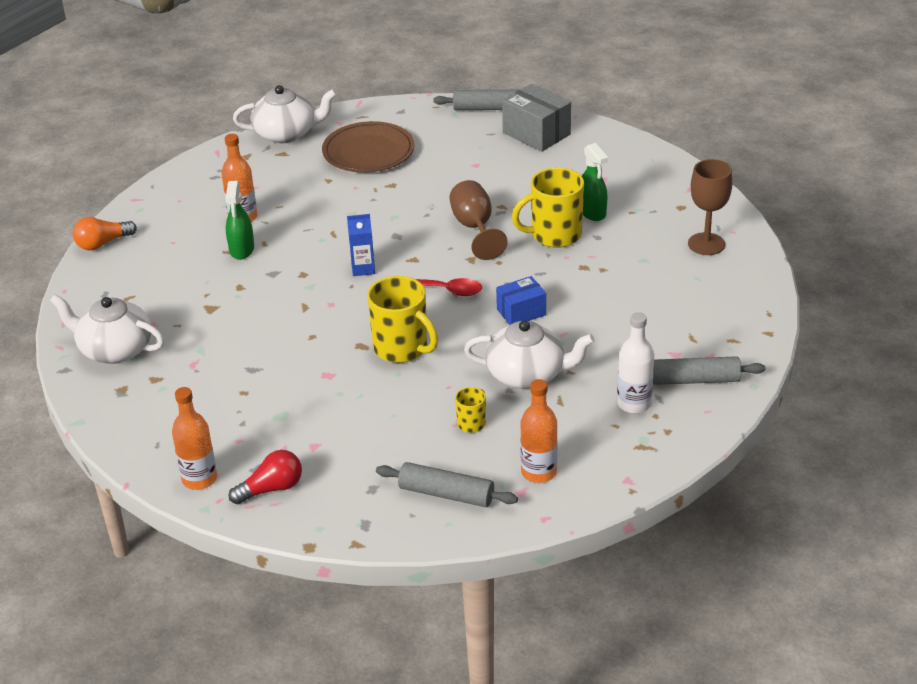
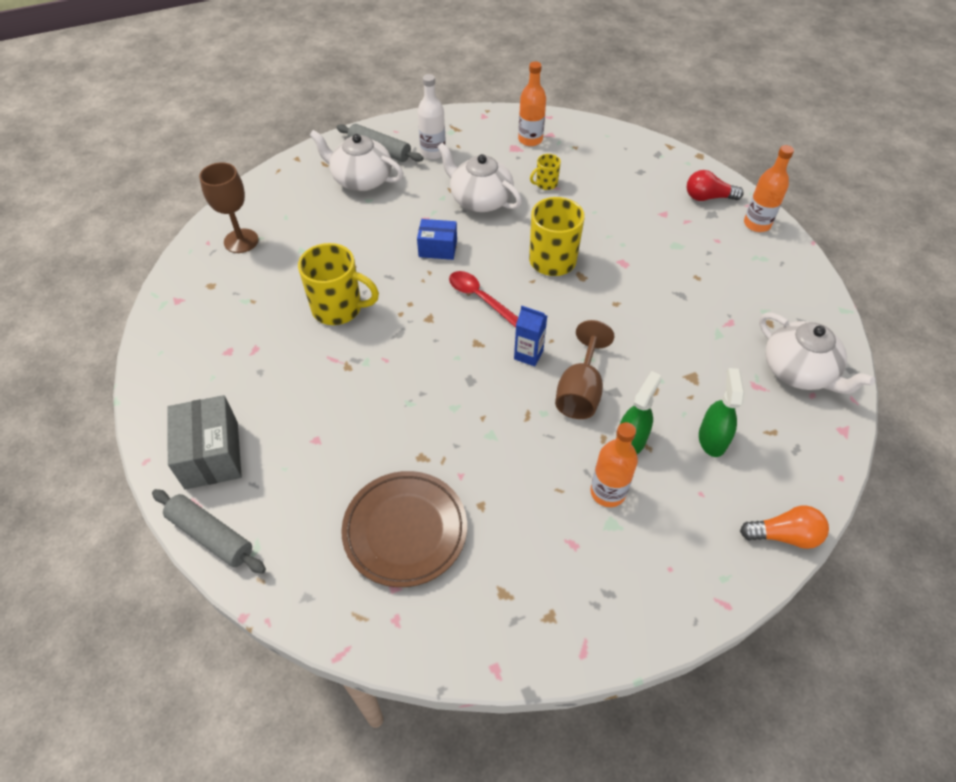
camera: 150 degrees left, 15 degrees up
(286, 133) = (475, 638): white teapot -> white teapot (361, 179)
(446, 494) = (596, 150): grey rolling pin -> none
(475, 228) = (395, 352): brown goblet -> brown goblet (580, 391)
(592, 212) = (282, 317): green spray bottle -> green spray bottle (712, 439)

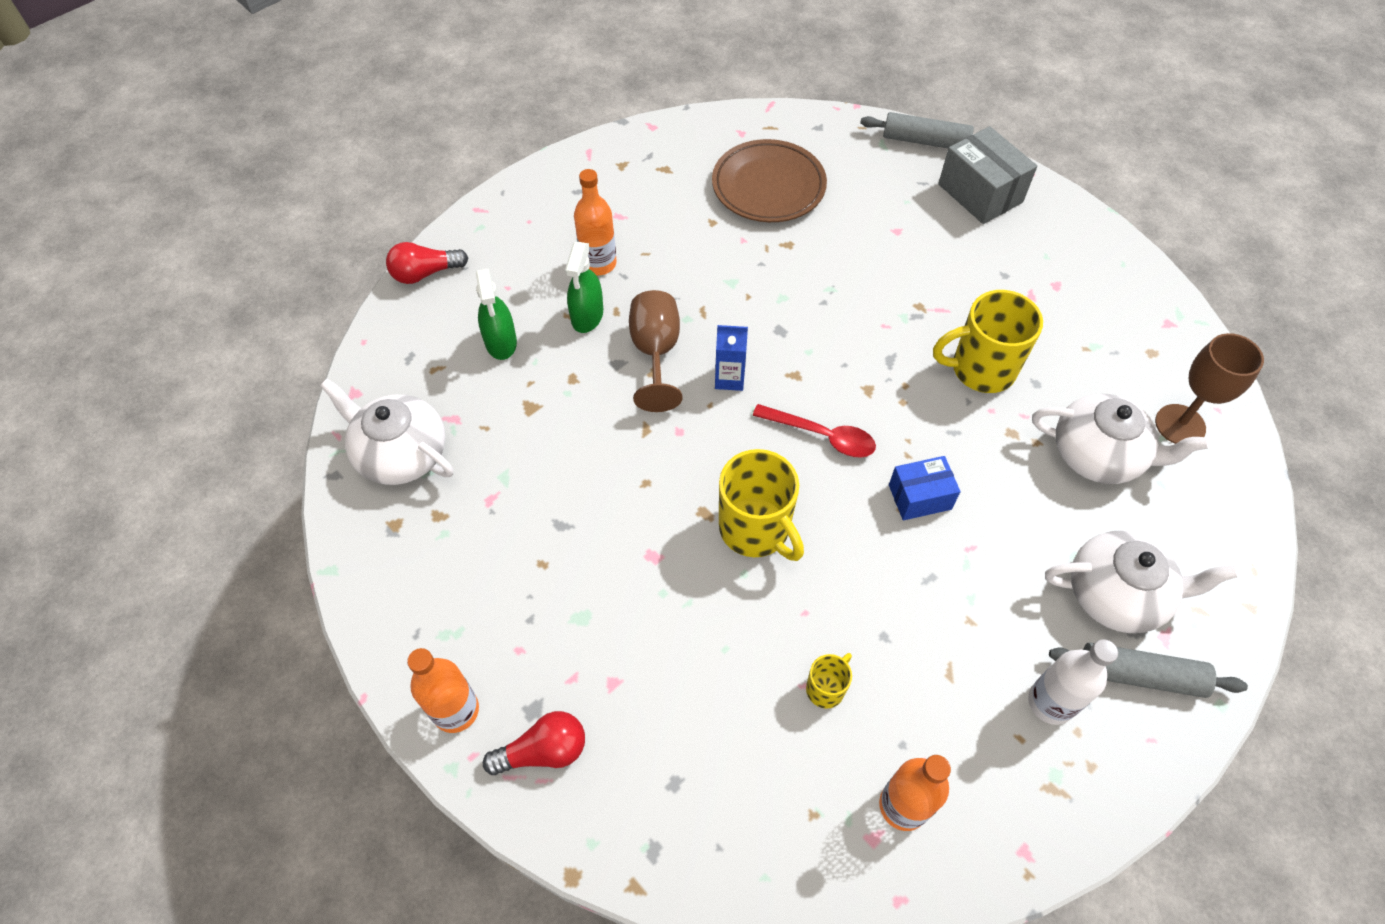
camera: 160 degrees right, 5 degrees up
(480, 200) = (912, 613): white teapot -> white teapot (1098, 455)
(784, 535) = (425, 273): orange light bulb -> red light bulb

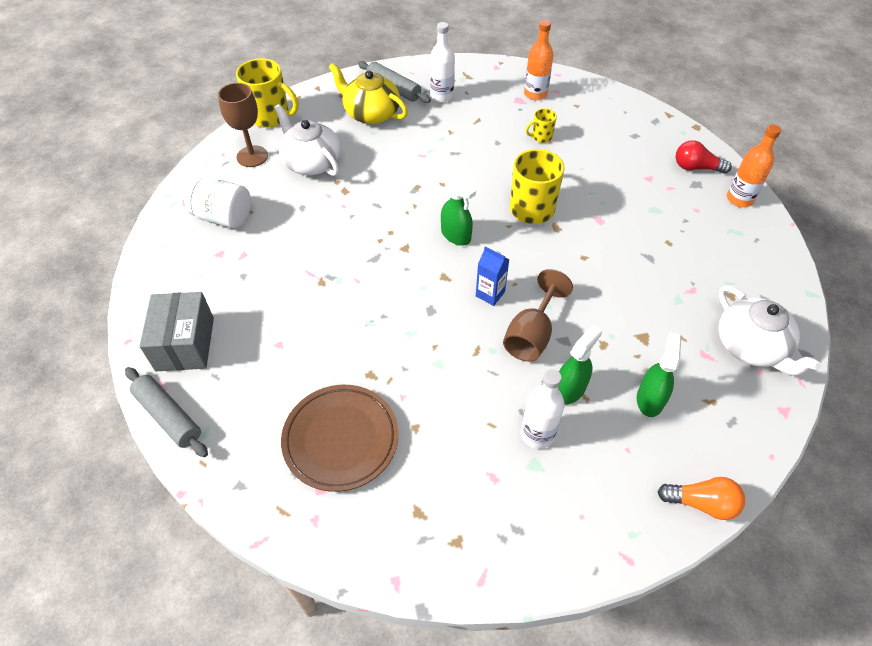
camera: 150 degrees left, 5 degrees down
(425, 273) = (701, 503): red light bulb -> orange light bulb
(598, 264) = (537, 434): orange bottle -> white bottle
(822, 436) = (456, 235): red spoon -> green spray bottle
(919, 497) = (427, 185): blue box -> none
(981, 369) = (325, 228): yellow mug -> yellow mug (270, 116)
(1105, 326) = (223, 217): none -> white jar
(1117, 594) = (371, 113): white teapot -> yellow teapot

